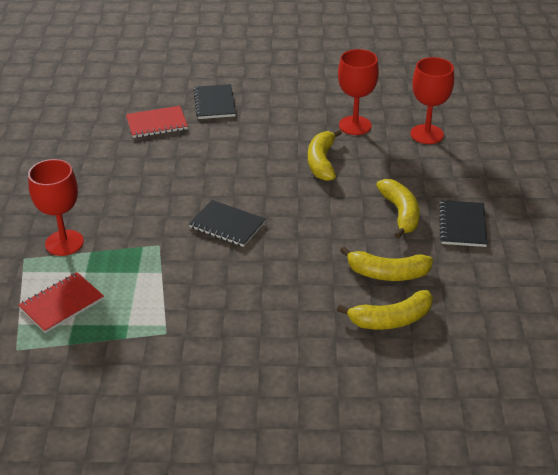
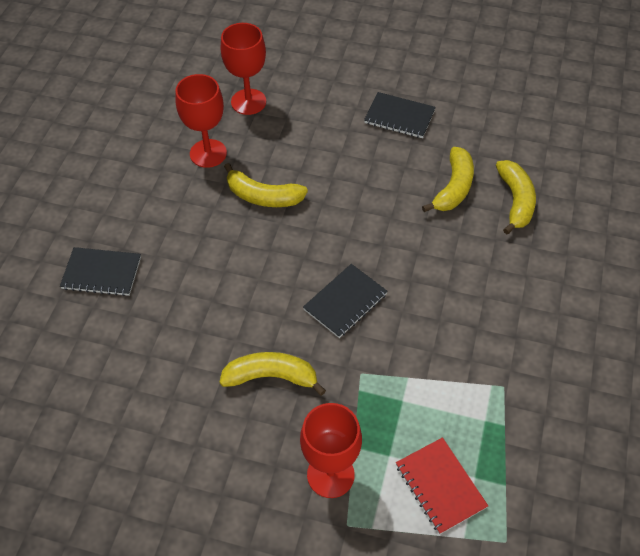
camera: 75 degrees left, 15 degrees up
(157, 124) = (118, 342): red notebook -> none
(400, 213) = (369, 155): yellow banana -> yellow banana (271, 377)

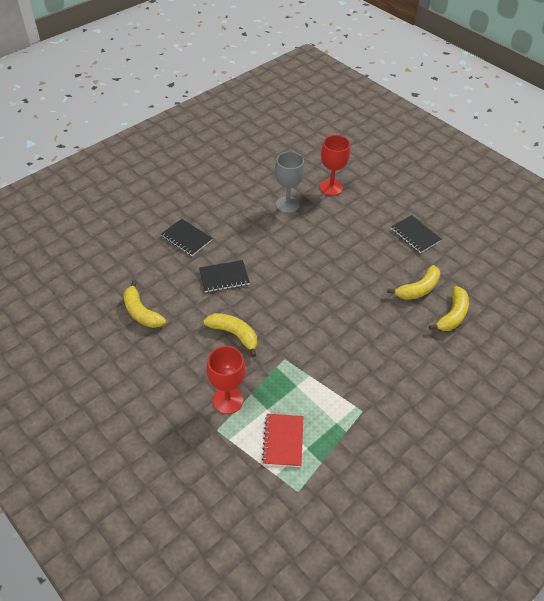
camera: 30 degrees right, 5 degrees down
(208, 153) = (287, 204): red goblet -> grey goblet
(263, 196) = (301, 241): yellow banana -> yellow banana (141, 312)
(345, 302) = (304, 318): black notebook -> black notebook (224, 277)

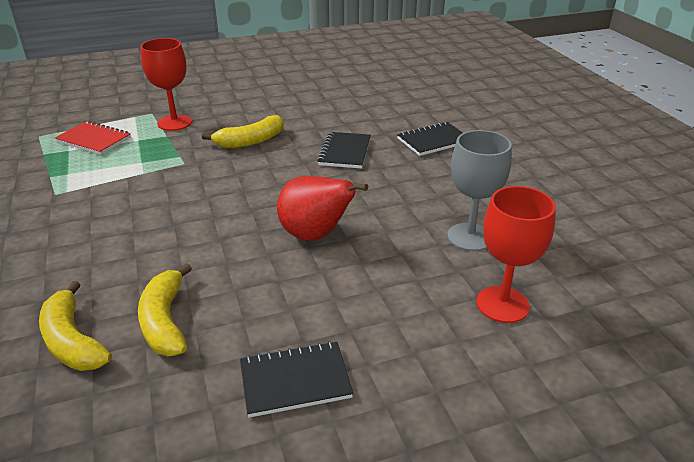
camera: 115 degrees right, 15 degrees down
(141, 312) = (331, 100): yellow banana -> none
(322, 261) = (315, 235): none -> red pear

